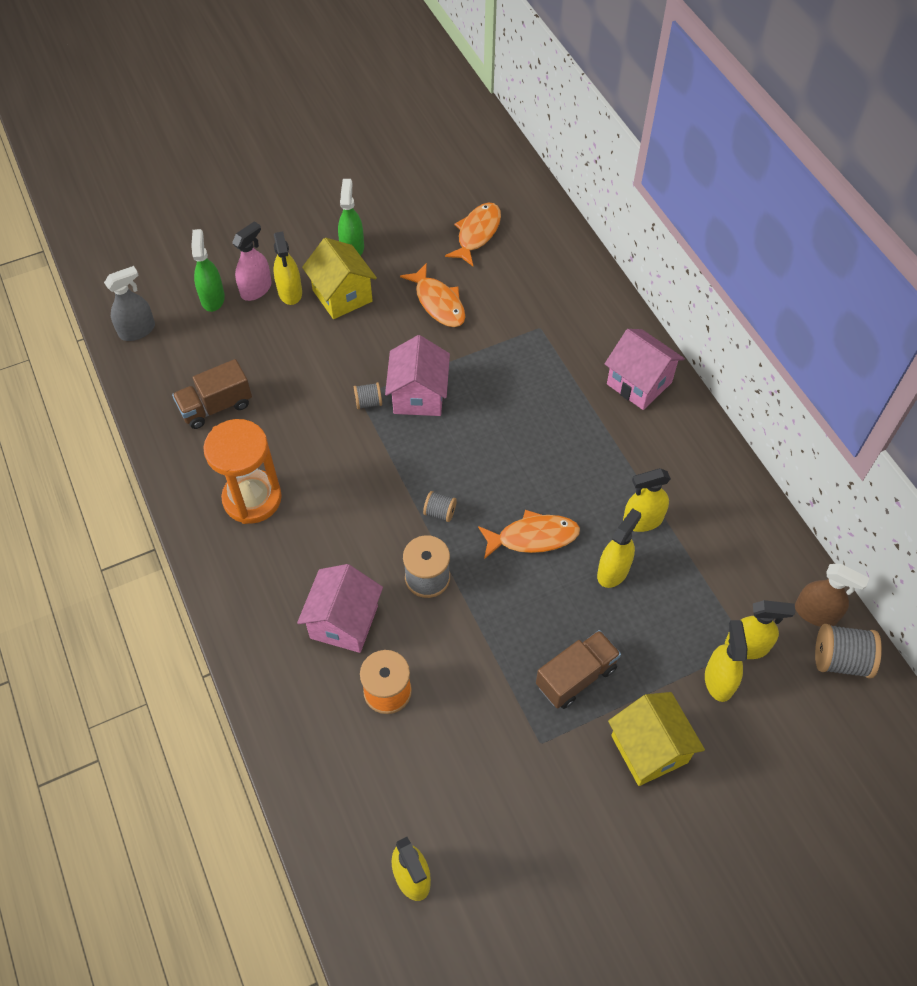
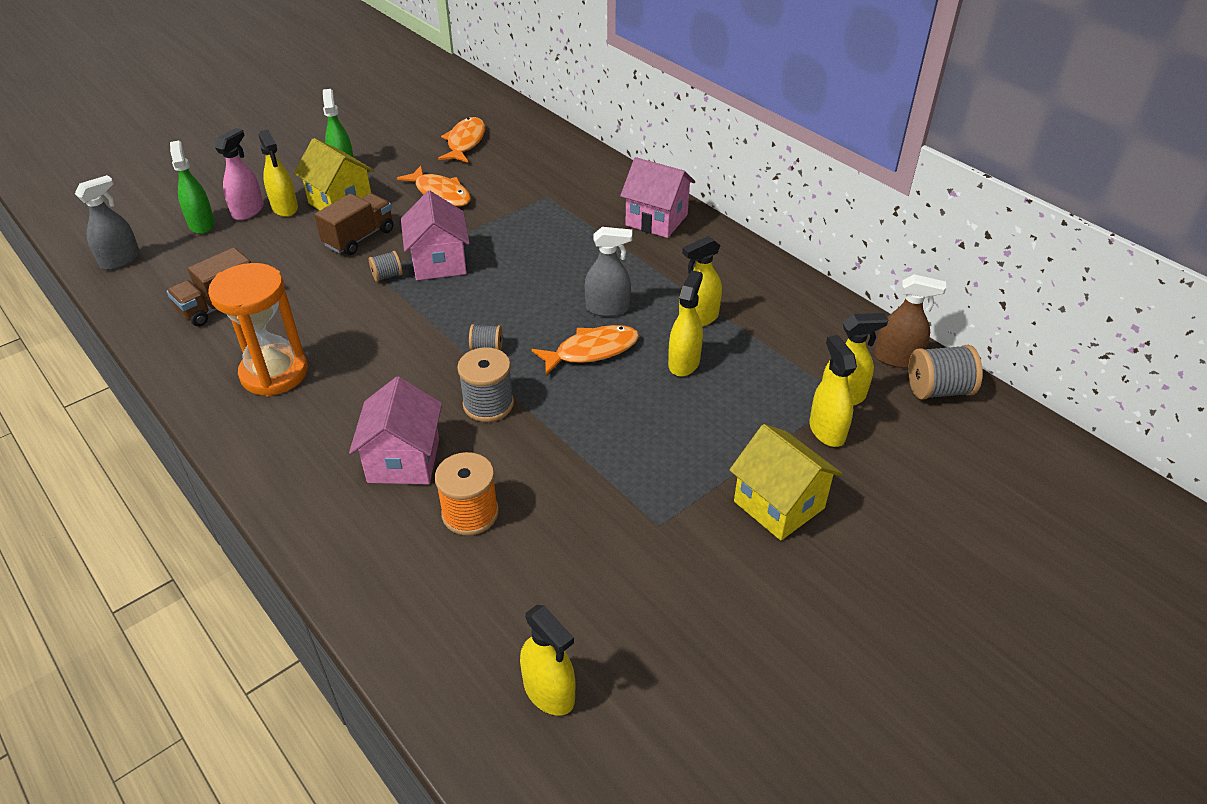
camera: 15 degrees left, 15 degrees down
(561, 488) = (607, 308): none -> grey spray bottle
(576, 676) = (677, 457): brown truck -> brown truck (359, 238)

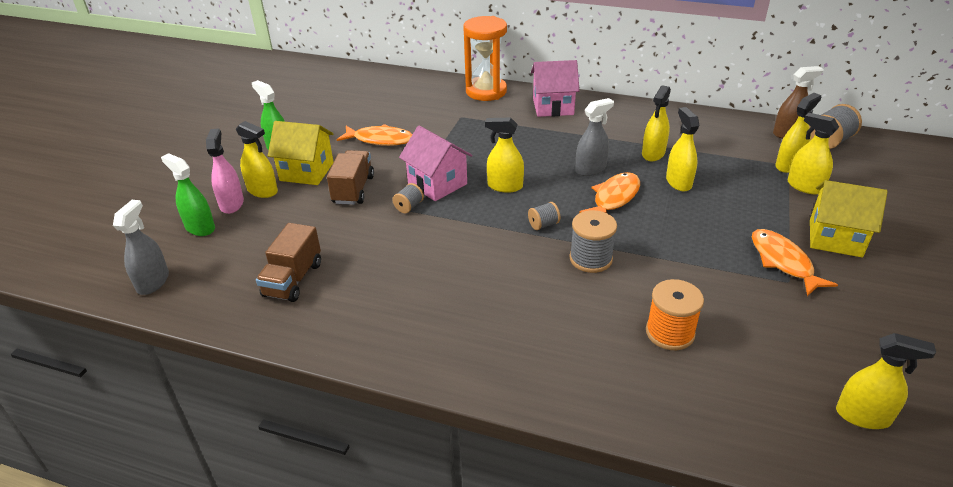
camera: 30 degrees left, 5 degrees down
(274, 373) = (404, 308): orange hourglass -> orange hourglass (486, 91)
(403, 460) = (580, 321): pink house -> none
(465, 142) = (356, 102): orange fish -> orange fish (783, 262)
(499, 291) = (505, 186): none -> yellow spray bottle

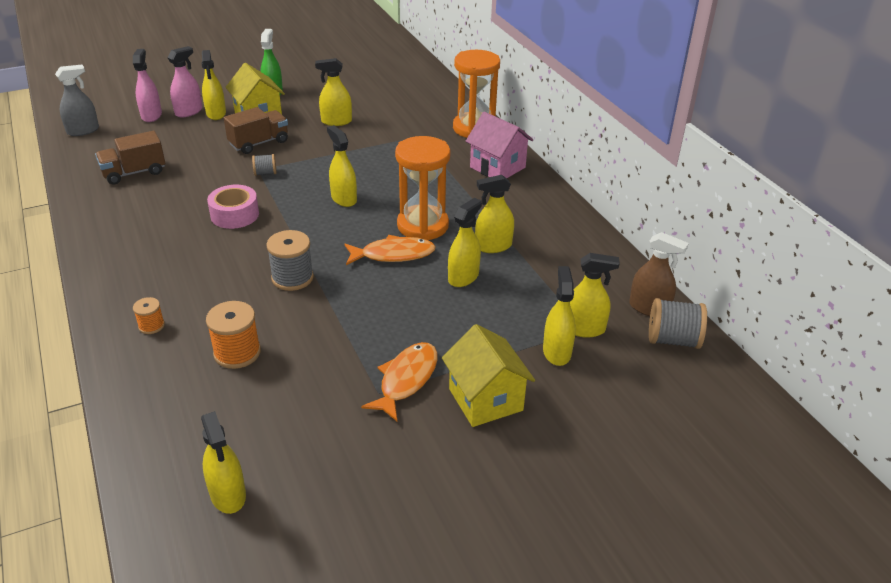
camera: 45 degrees right, 0 degrees up
(200, 227) = (151, 115): green spray bottle -> pink spray bottle
(380, 140) = (336, 121): orange fish -> yellow spray bottle
(437, 184) = (309, 170): pink house -> none
(454, 249) = (235, 214): none -> pink tape
(543, 225) = (312, 238): grey spool -> none
(577, 369) = (151, 326): none -> orange spool
(590, 169) = (423, 226): grey spray bottle -> orange hourglass

